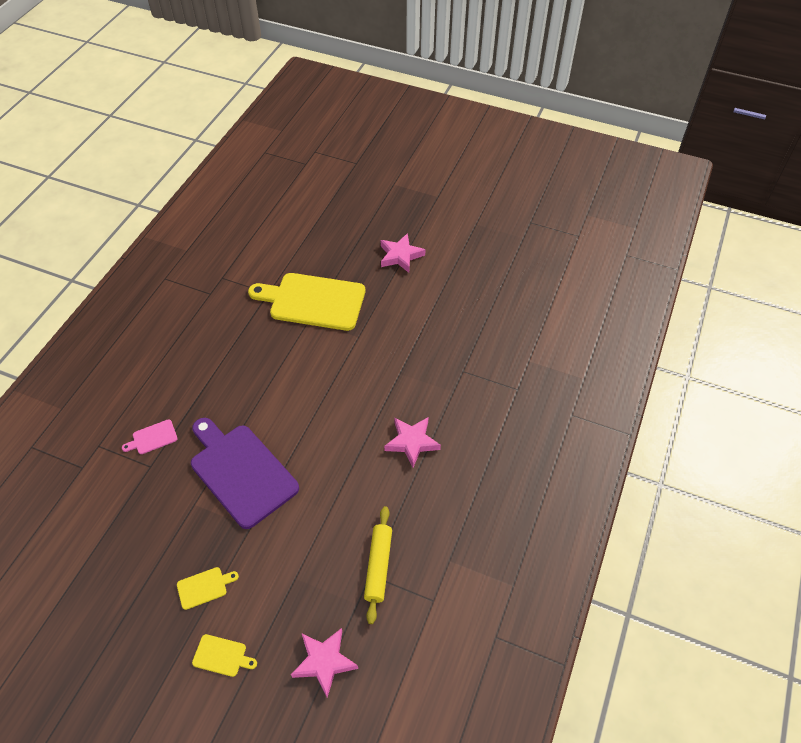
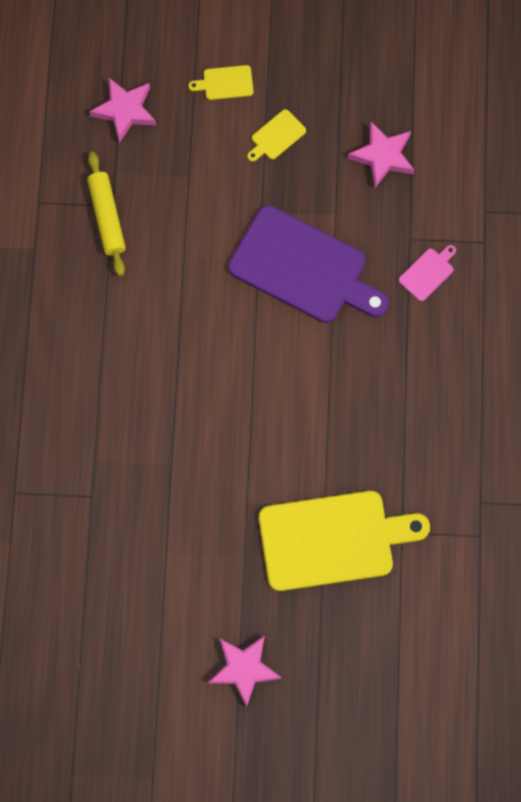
camera: 160 degrees right, 20 degrees up
(412, 442) = (122, 372): pink star -> pink star (383, 156)

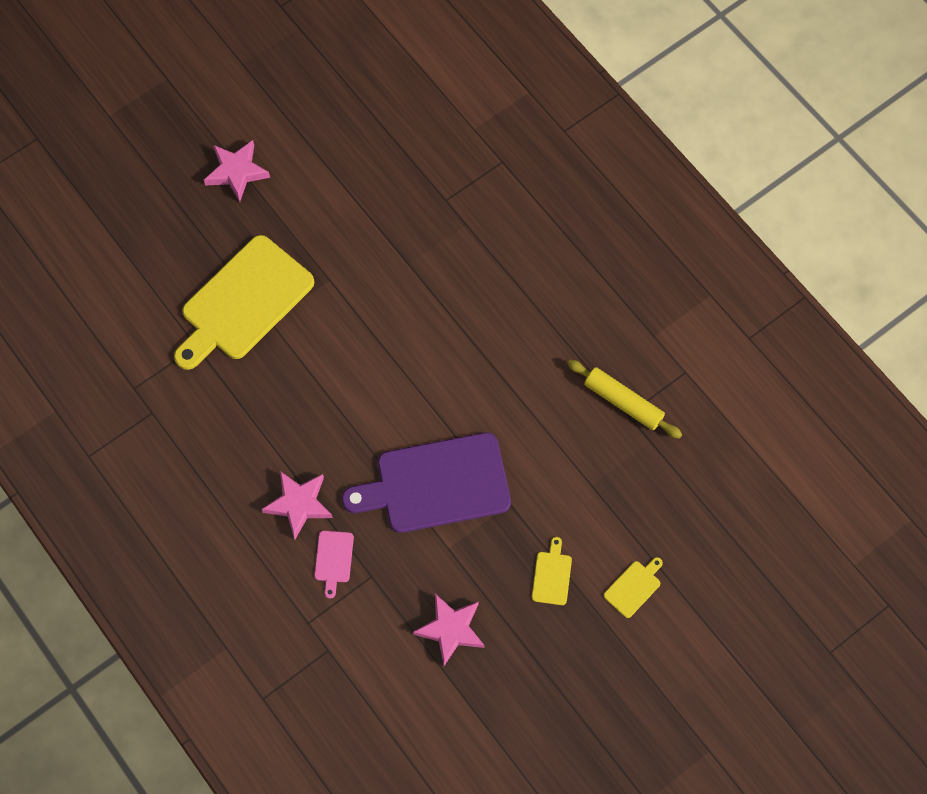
camera: 140 degrees right, 5 degrees down
(125, 111) = (690, 497): pink star -> pink star (299, 504)

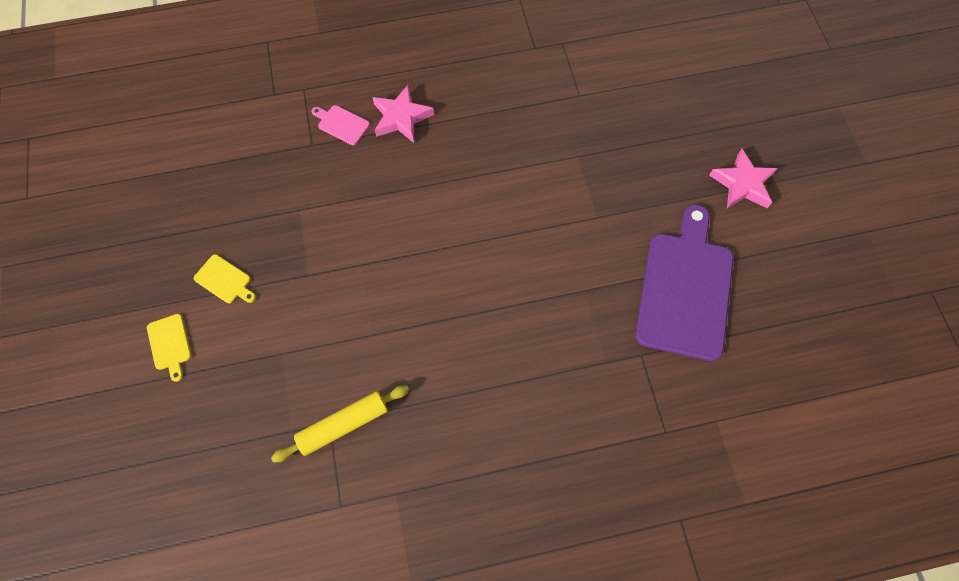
camera: 115 degrees right, 0 degrees up
(243, 302) = (605, 143): yellow cutting board -> none
(436, 484) = (359, 224): purple cutting board -> purple cutting board (685, 289)
(450, 629) = (232, 183): pink star -> none

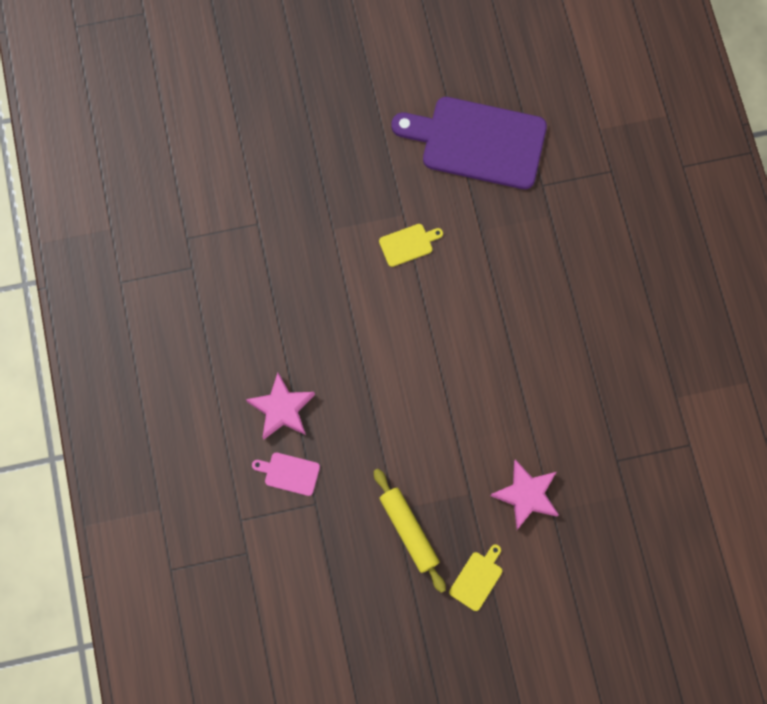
camera: 90 degrees left, 5 degrees up
(170, 344) = (547, 624): yellow cutting board -> yellow cutting board (408, 244)
(341, 124) = (289, 473): pink cutting board -> pink cutting board turned 75 degrees clockwise
(343, 424) = (618, 447): yellow rolling pin -> yellow rolling pin (408, 531)
(742, 184) = (366, 79): pink star -> pink star (526, 495)

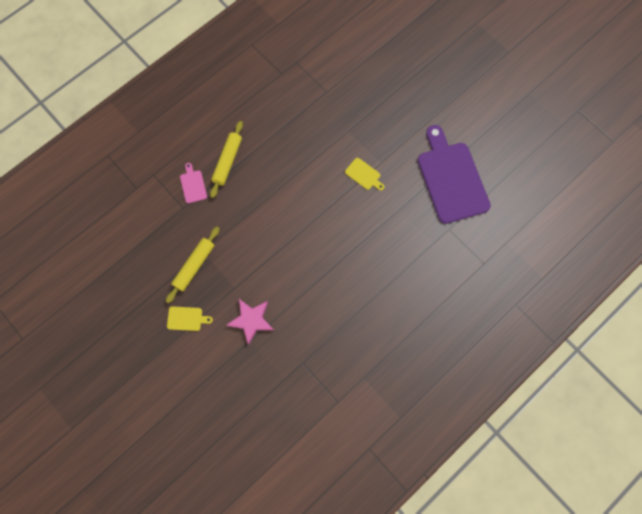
camera: 60 degrees right, 0 degrees up
(282, 409) = (227, 161): pink star -> yellow rolling pin

